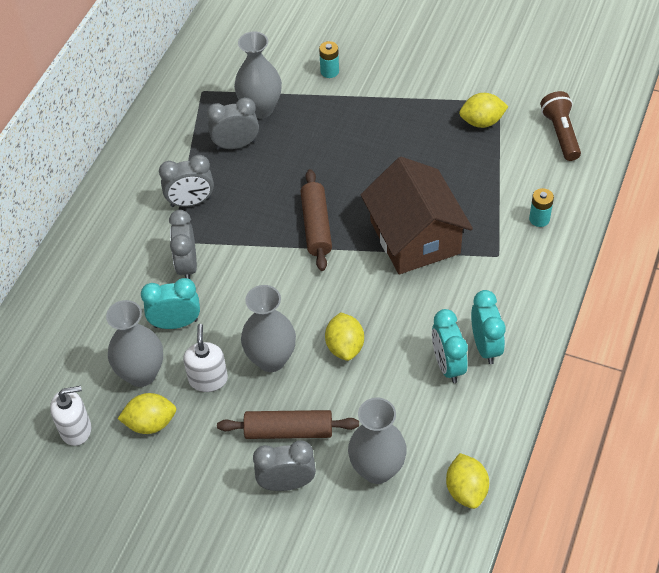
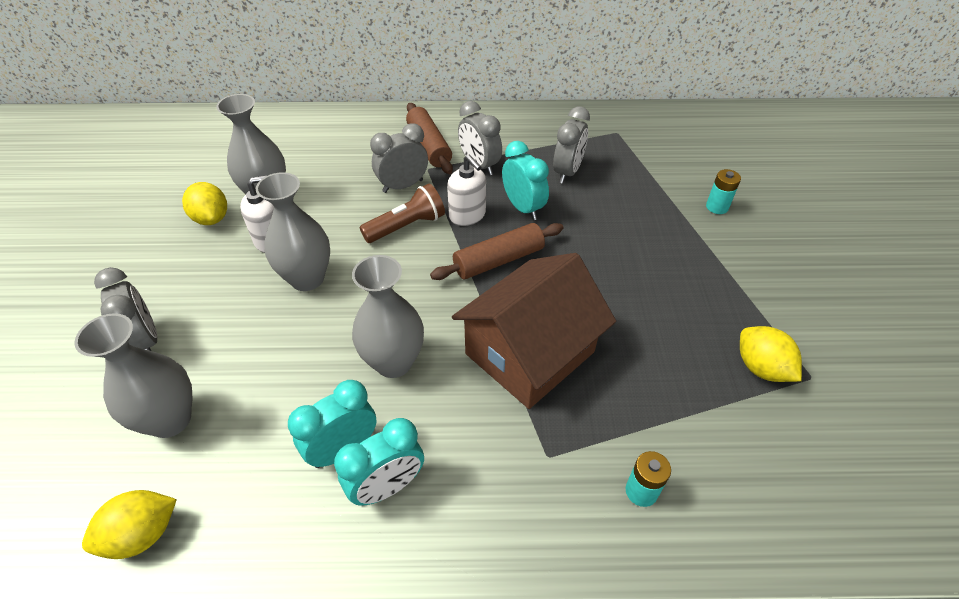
camera: 65 degrees right, 5 degrees down
(76, 429) = (199, 177): white soap dispenser -> white soap dispenser (467, 215)
(176, 323) = (331, 199): turquoise clock -> turquoise clock (523, 208)
(236, 145) = (567, 172): grey clock -> grey clock turned 60 degrees clockwise
(260, 109) = (625, 174): grey vase -> grey vase (393, 362)
(289, 431) = (216, 321): brown rolling pin -> brown rolling pin (429, 146)
(345, 347) = (341, 335): yellow lemon -> none
(560, 134) = (818, 473): brown flashlight -> brown flashlight (406, 226)

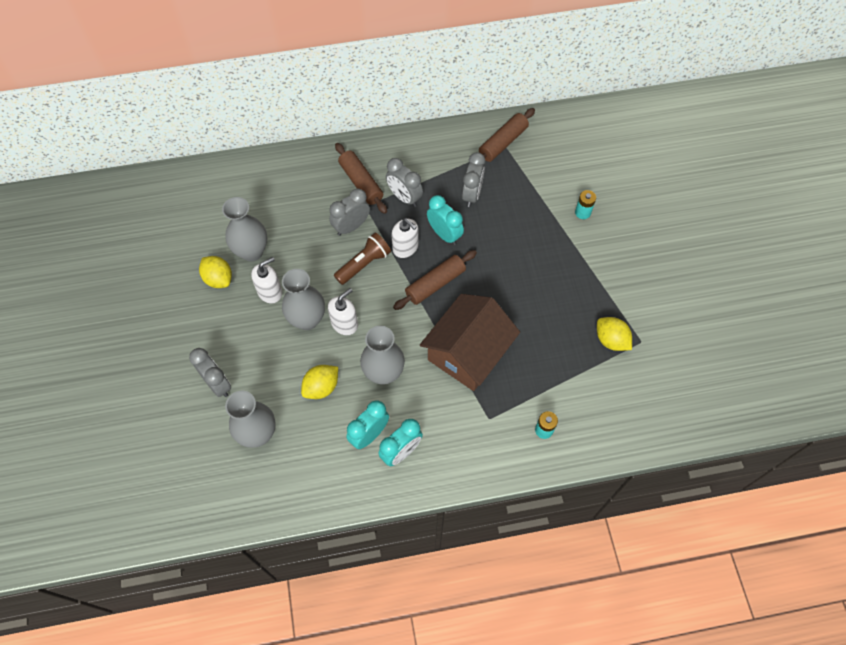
camera: 10 degrees left, 15 degrees up
(142, 534) = (273, 501): yellow lemon -> yellow lemon (321, 387)
(357, 290) = (344, 323): none -> white soap dispenser
(615, 129) = (503, 143): none -> brown rolling pin

